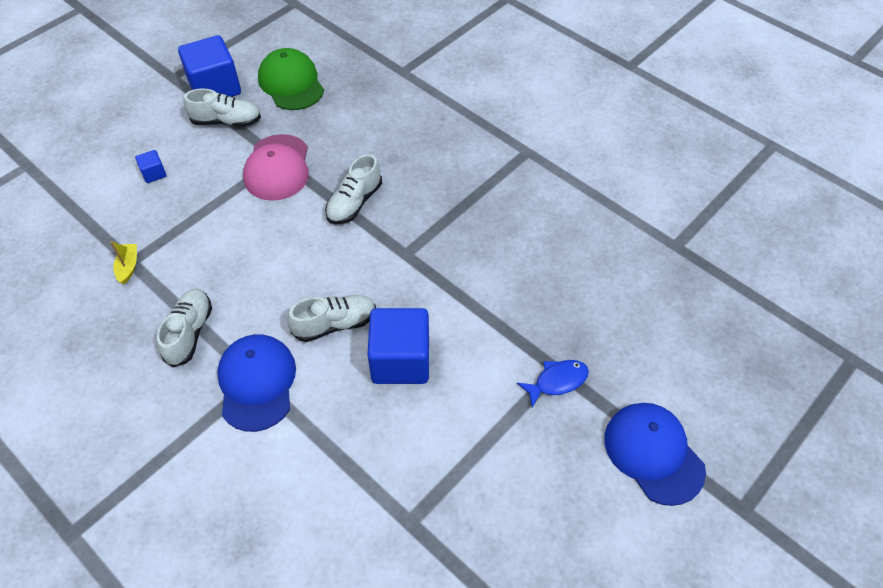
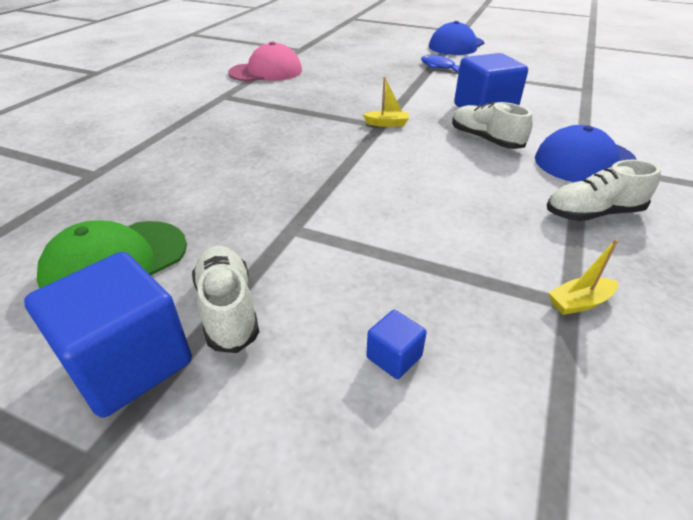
camera: 110 degrees left, 15 degrees down
(277, 168) = (310, 224): pink cap -> pink cap (266, 72)
(354, 203) = (336, 160): white shoe -> none
(406, 259) = (387, 124): none -> yellow boat

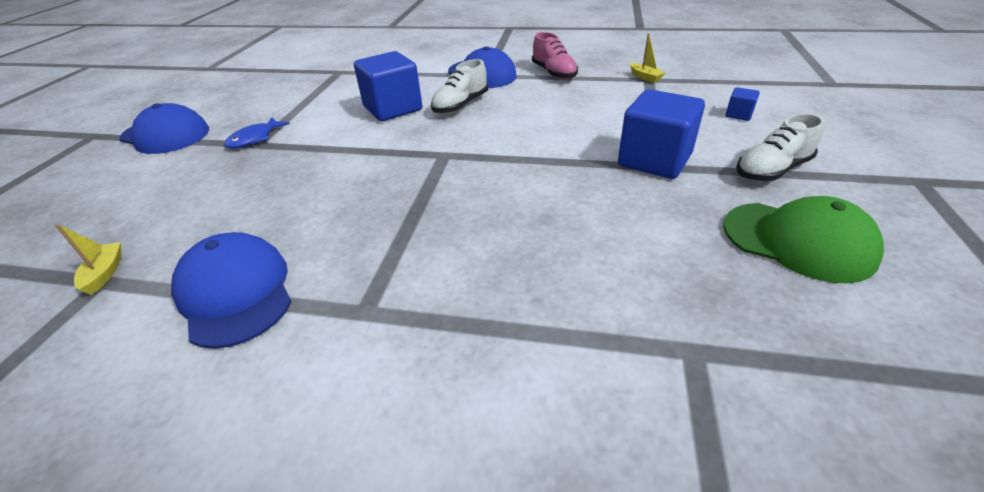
camera: 100 degrees left, 0 degrees up
(129, 362) = (857, 192): blue cube -> blue cube (654, 160)
(266, 72) = (236, 292): pink cap -> blue cap
(387, 124) = (439, 151): yellow boat -> yellow boat (105, 273)
(592, 213) = (554, 73): white shoe -> pink shoe

